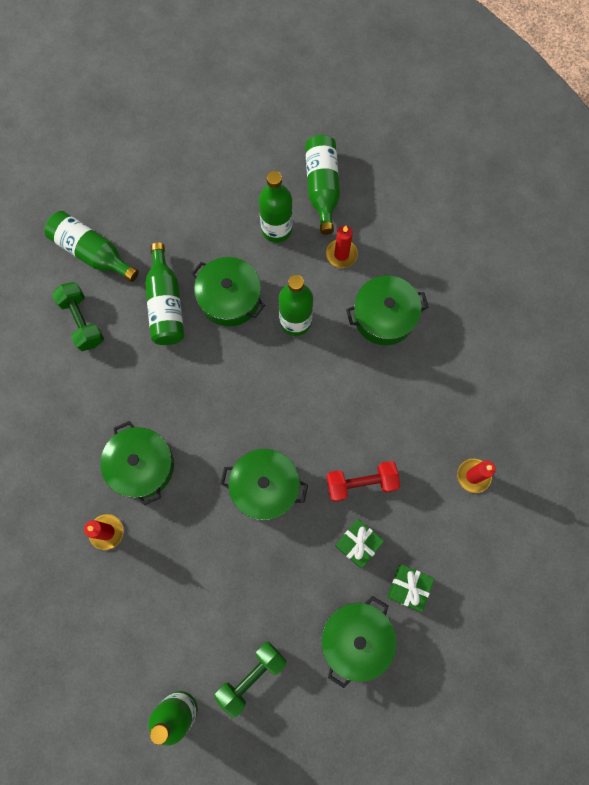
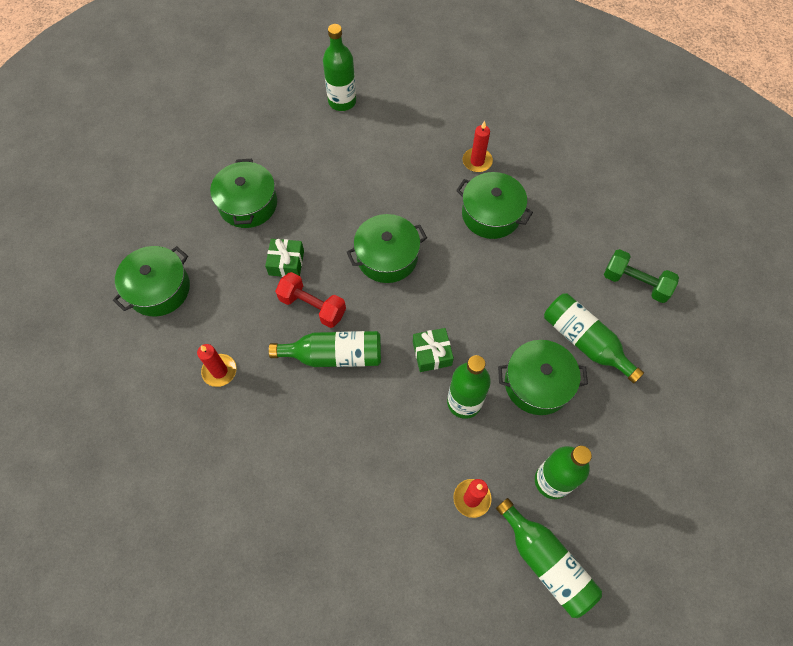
camera: 145 degrees right, 10 degrees down
(92, 252) = (686, 343): green bottle -> green bottle (334, 355)
(251, 676) = (308, 143): green dumbbell -> none
(361, 483) = (312, 306): red dumbbell -> red dumbbell turned 75 degrees clockwise
(384, 316) = (387, 462): green pot -> green pot (159, 289)
(408, 587) = (227, 257): green gift -> green gift (432, 353)

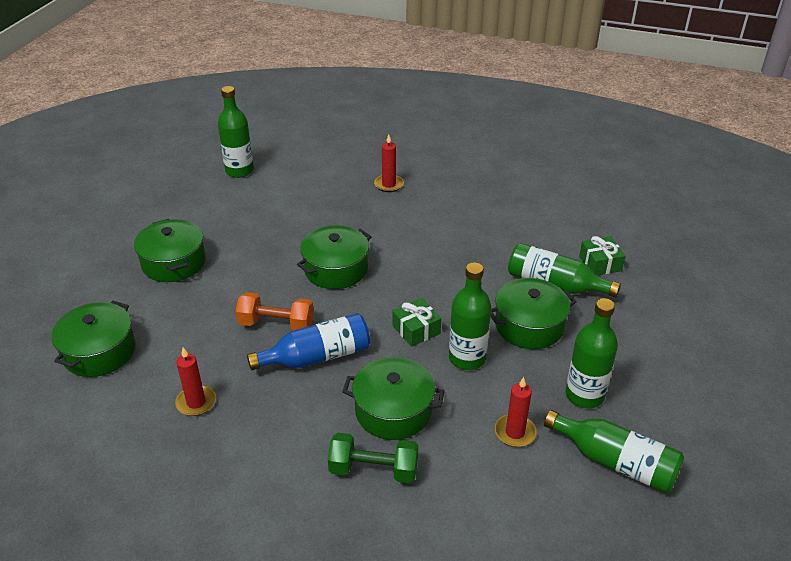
camera: 20 degrees left, 25 degrees down
(286, 263) = (234, 297): green gift -> green gift (600, 263)
(312, 306) = (276, 324): red dumbbell -> orange dumbbell
(334, 355) = (317, 357): green bottle -> blue bottle
(491, 214) = (420, 217): green pot -> green pot (393, 410)
(635, 283) = (575, 233): green dumbbell -> green dumbbell (373, 470)

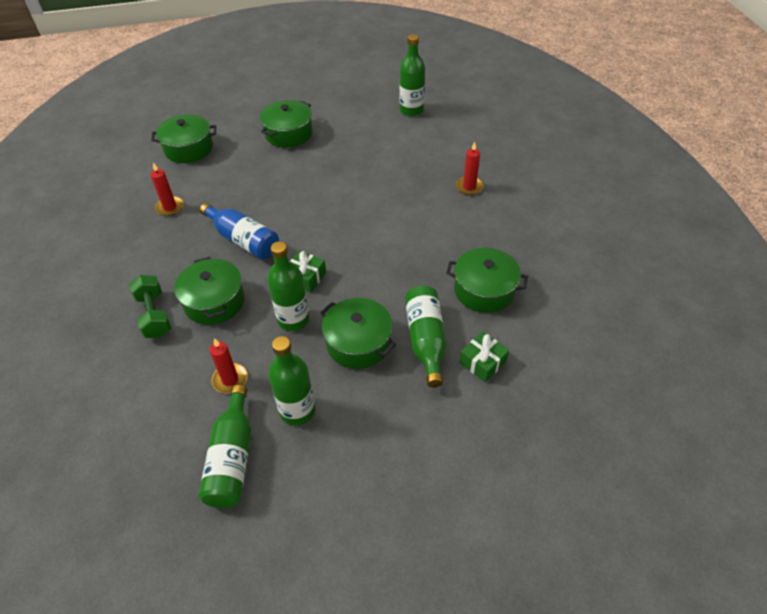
camera: 60 degrees right, 10 degrees up
(276, 324) = (262, 206): orange dumbbell -> none
(336, 269) = (341, 207): green pot -> green pot (484, 290)

